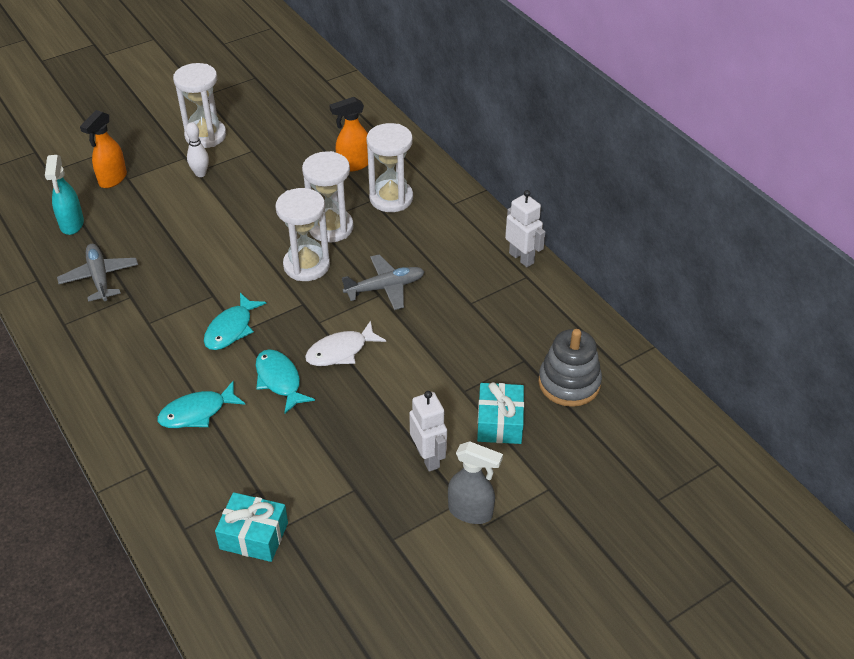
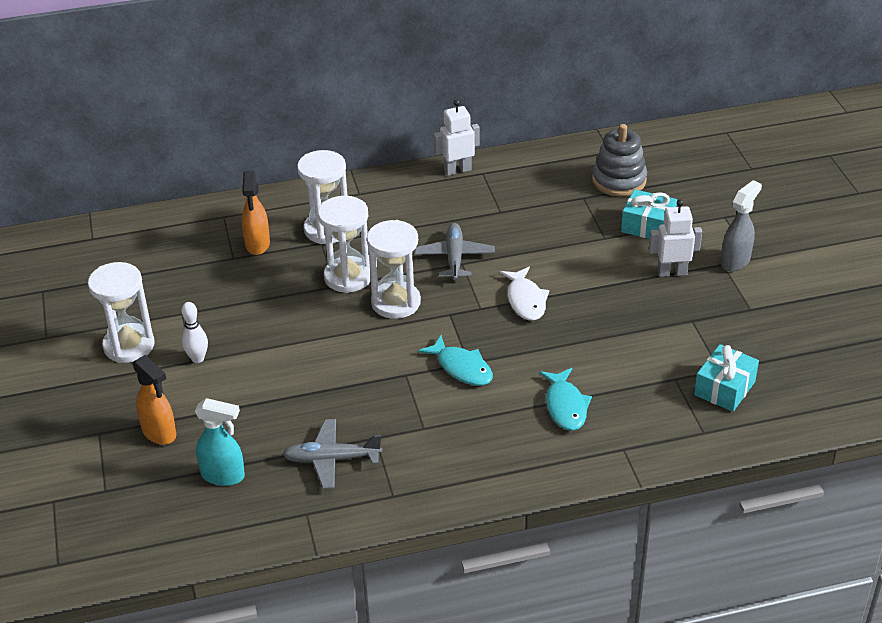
camera: 70 degrees left, 5 degrees down
(279, 380) = (546, 345): turquoise fish -> none

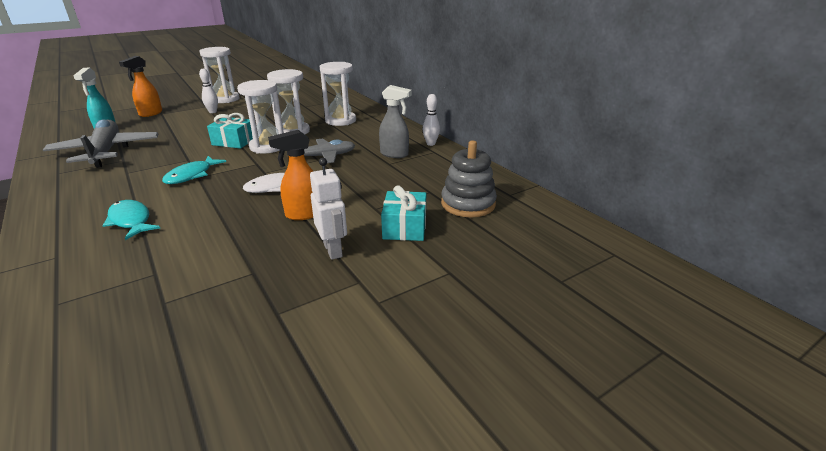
camera: 70 degrees right, 10 degrees down
(257, 244) = (319, 109): orange spray bottle -> orange spray bottle (304, 214)
(331, 459) = (106, 152): grey plane -> grey plane, size x1.63
(457, 170) = (430, 144): white robot -> white bowling pin
(565, 406) = (131, 221): turquoise fish -> turquoise fish turned 75 degrees clockwise
(724, 388) = (127, 310): turquoise gift -> turquoise gift (234, 141)
(735, 261) = (367, 290): grey spray bottle -> grey spray bottle (394, 154)

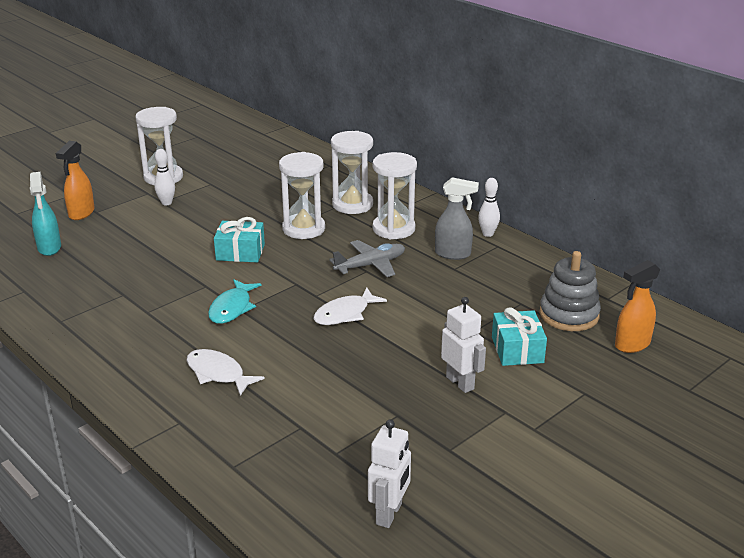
camera: 10 degrees left, 0 degrees up
(106, 152) = (88, 283): grey plane -> none
(131, 221) = (218, 373): turquoise fish -> white fish
(156, 380) = (389, 514): none -> white robot
(268, 147) = (290, 256): white hourglass -> white hourglass (393, 229)
(304, 214) = (402, 345): orange spray bottle -> orange spray bottle (632, 345)

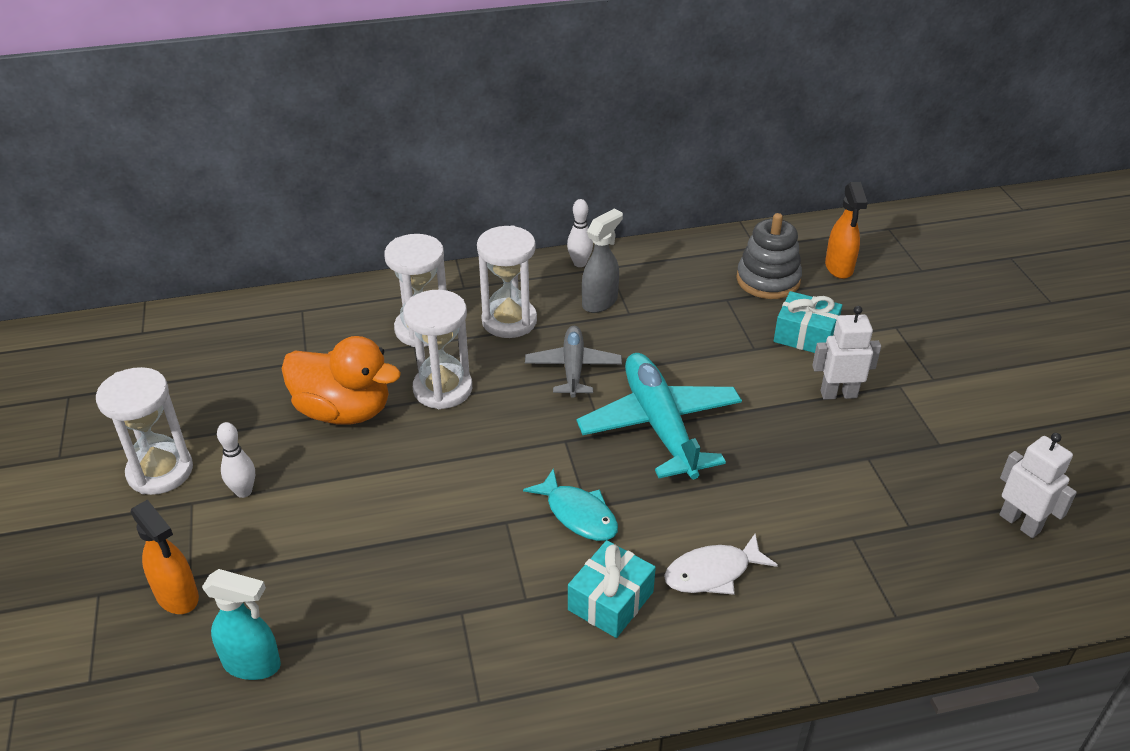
camera: 60 degrees left, 10 degrees up
(240, 252) = (450, 463): turquoise gift -> turquoise gift (610, 601)
(254, 207) = (344, 411): none -> orange duck
(345, 314) = (659, 425): white fish -> turquoise plane

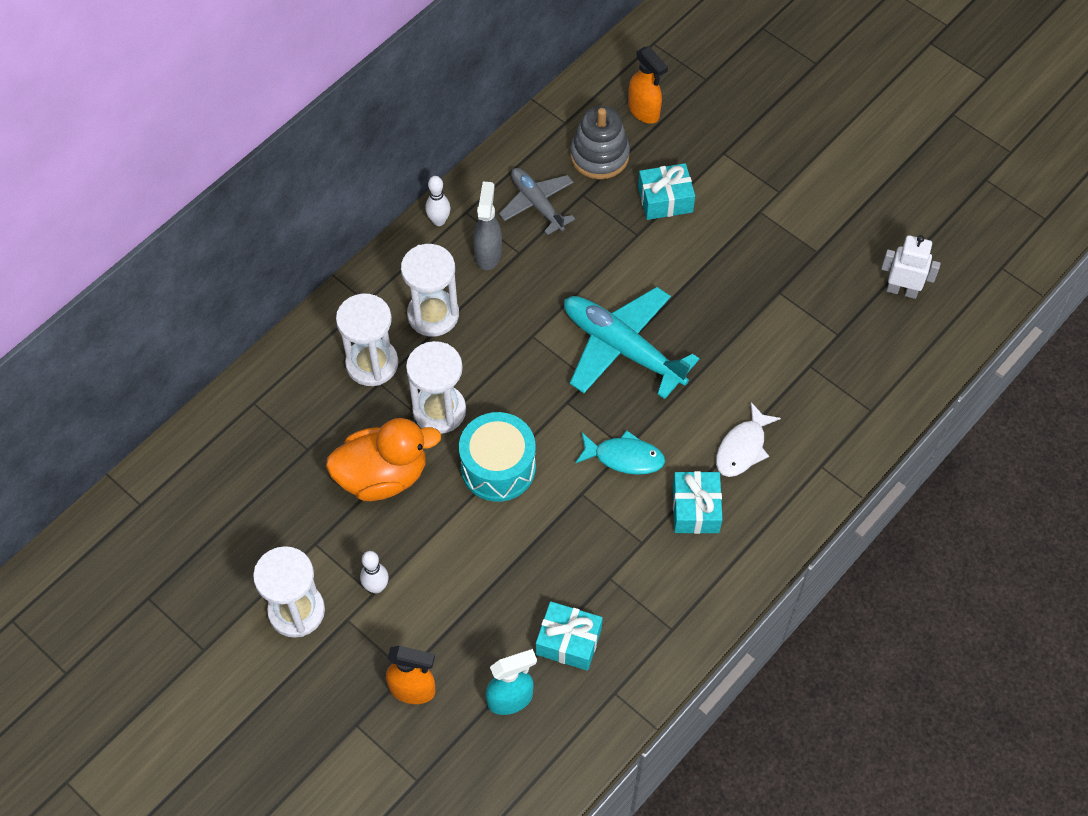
camera: 35 degrees left, 20 degrees up
(362, 646) = (568, 641): none -> turquoise gift
(449, 458) = (498, 467): none -> turquoise drum
(573, 368) = (520, 332): grey plane -> grey plane (537, 204)
(838, 394) = (724, 245): white robot -> none

